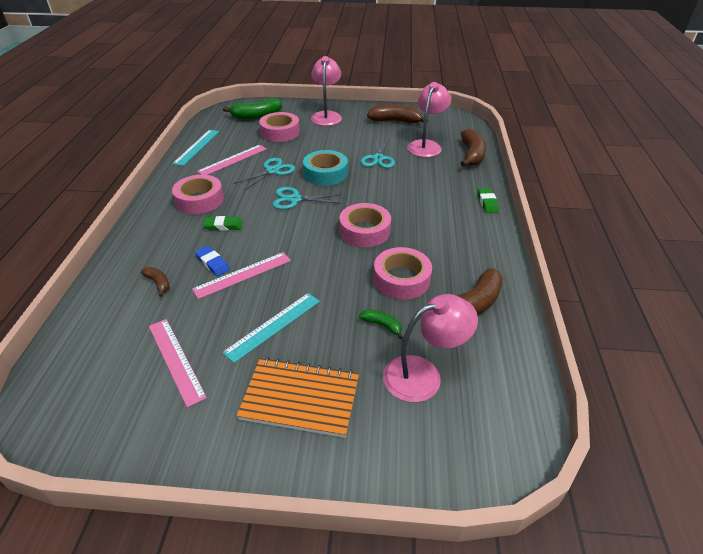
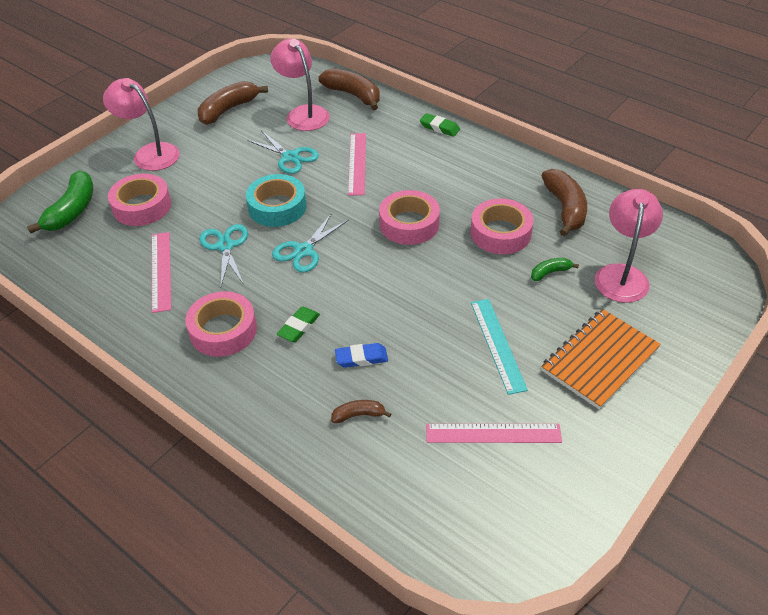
camera: 55 degrees left, 5 degrees up
(196, 147) = (87, 294): turquoise ruler -> none
(242, 274) = (402, 340): pink ruler -> pink ruler (357, 163)

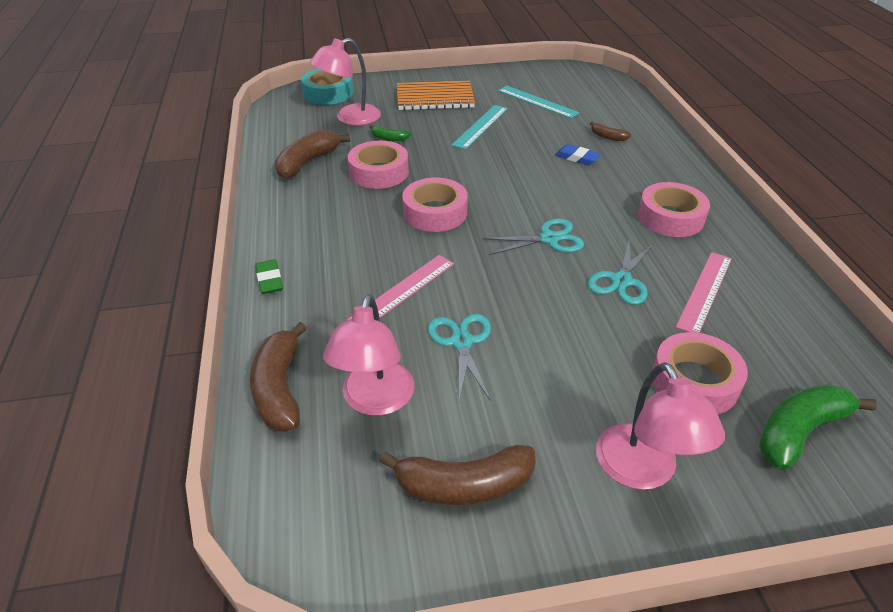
camera: 140 degrees left, 5 degrees down
(277, 207) = (535, 291): turquoise tape -> turquoise tape (328, 93)
(299, 327) = (605, 192): green eraser -> none
(493, 433) = (537, 102): pink ruler -> turquoise ruler

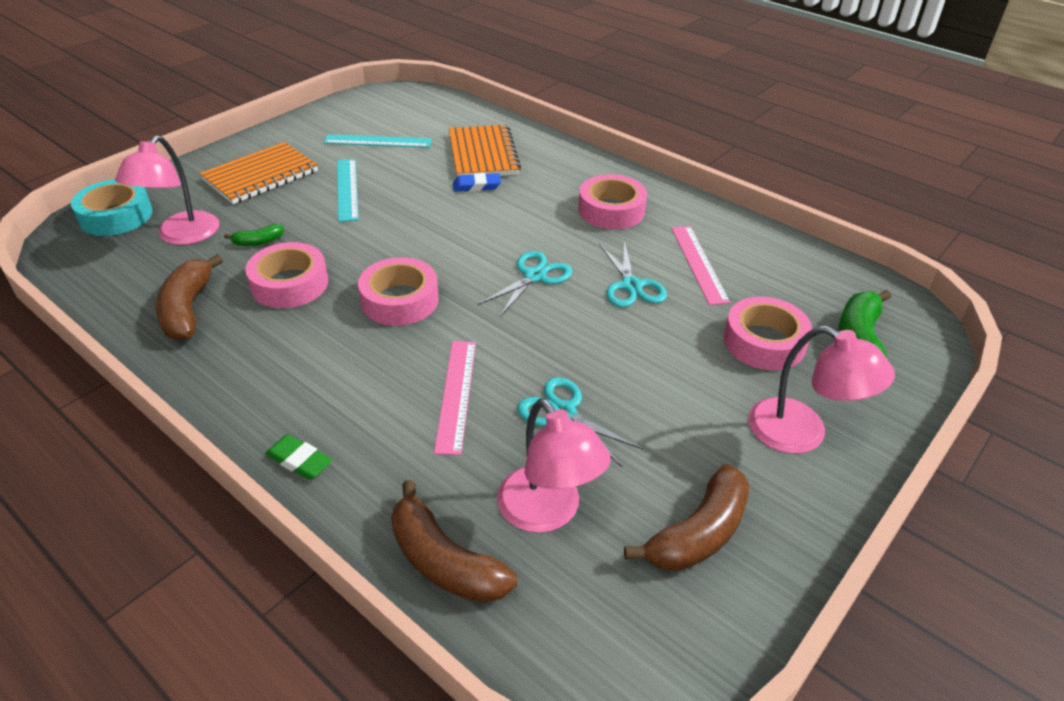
camera: 40 degrees left, 0 degrees up
(608, 137) = (483, 154): brown banana -> orange notebook

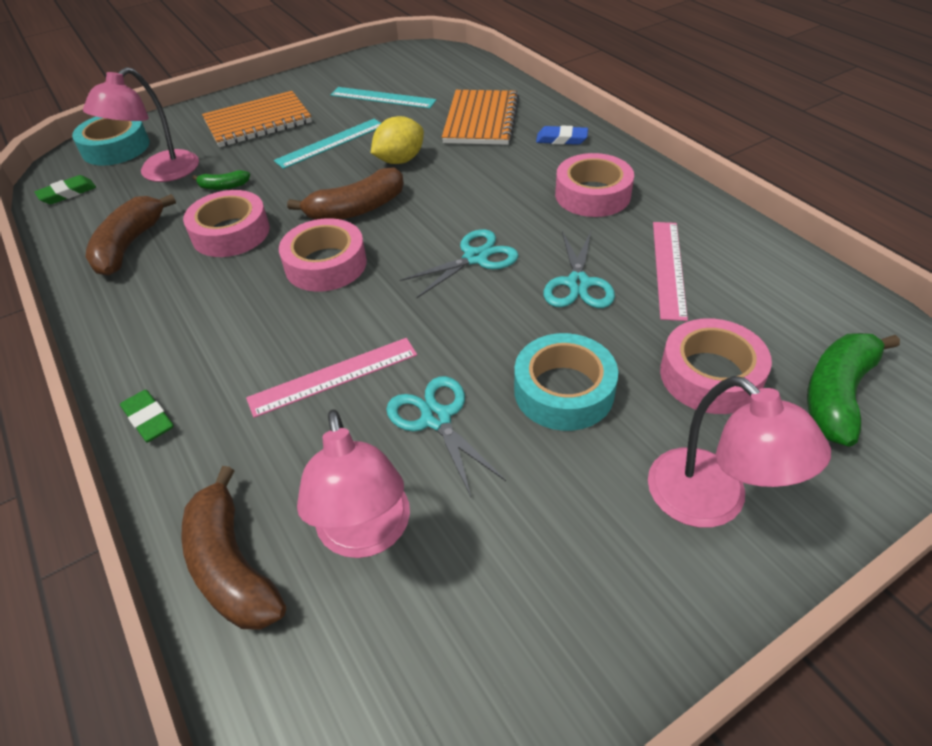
camera: 20 degrees right, 5 degrees up
(87, 267) = (67, 193): none -> green eraser
(347, 189) = (330, 143): turquoise ruler -> turquoise ruler turned 45 degrees clockwise
(424, 198) = (400, 160): none -> yellow lemon
(456, 394) = (333, 376): pink ruler -> pink ruler turned 45 degrees clockwise
(476, 186) = (459, 153): blue eraser -> blue eraser (561, 139)
(657, 373) = (564, 391): none -> turquoise tape
(698, 533) = (527, 602): brown banana -> brown banana (356, 209)

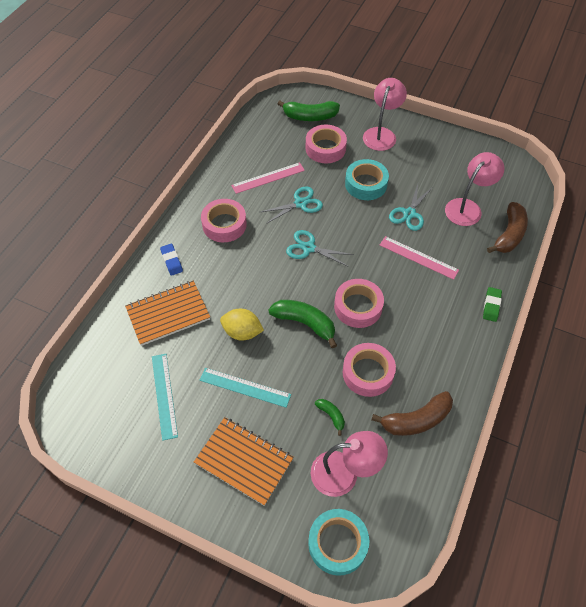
camera: 125 degrees left, 10 degrees up
(67, 193) = (405, 518): green eraser -> none
(356, 209) = (305, 323): brown banana -> green banana

